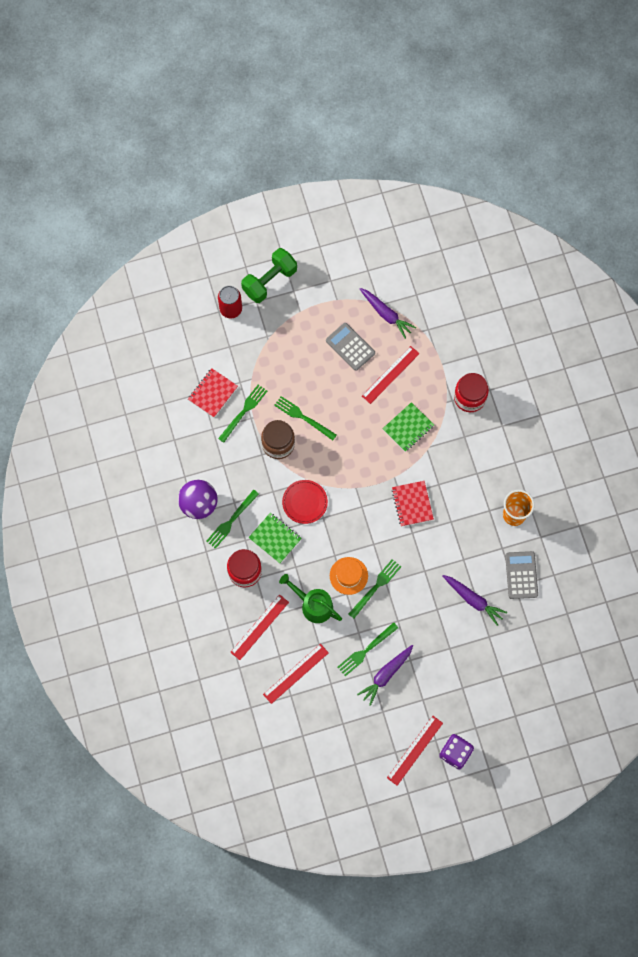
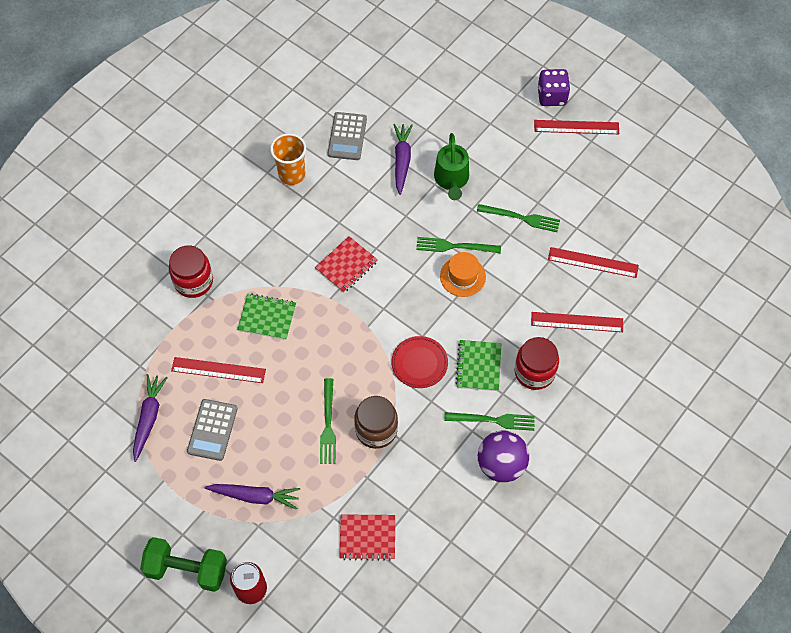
camera: 125 degrees left, 10 degrees down
(244, 411) = (365, 490): green fork -> none
(313, 605) = (516, 289): green watering can -> green watering can (451, 179)
(386, 675) = (530, 188): purple carrot -> purple carrot (255, 496)
(521, 575) = (347, 136): grey calculator -> grey calculator turned 45 degrees counterclockwise

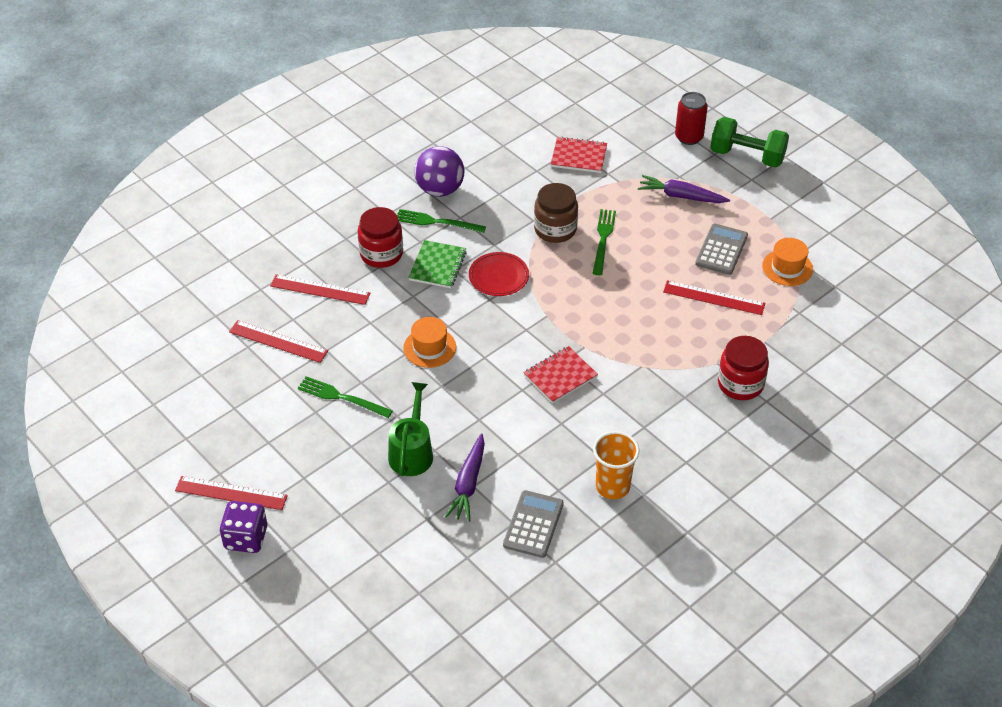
camera: 170 degrees left, 15 degrees down
(149, 418) = (787, 267): purple carrot -> orange hat
(267, 317) = (657, 338): green notebook -> none
(454, 246) = (430, 378): green fork -> none

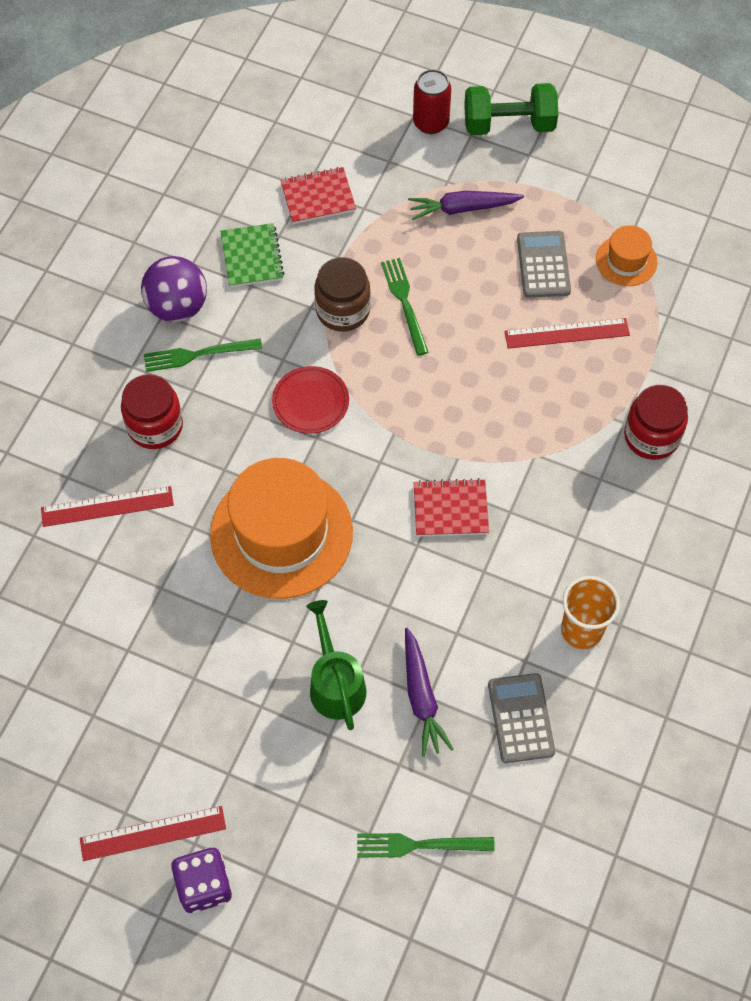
camera: 25 degrees left, 15 degrees up
(278, 341) = (95, 600): red ruler -> none
(341, 397) = (214, 645): green fork -> green fork (419, 845)
(429, 347) = (281, 533): orange hat -> orange hat, size x2.12
(437, 266) = (231, 416): green notebook -> green notebook (252, 257)
(560, 376) = (450, 509): red notebook -> red notebook turned 60 degrees clockwise

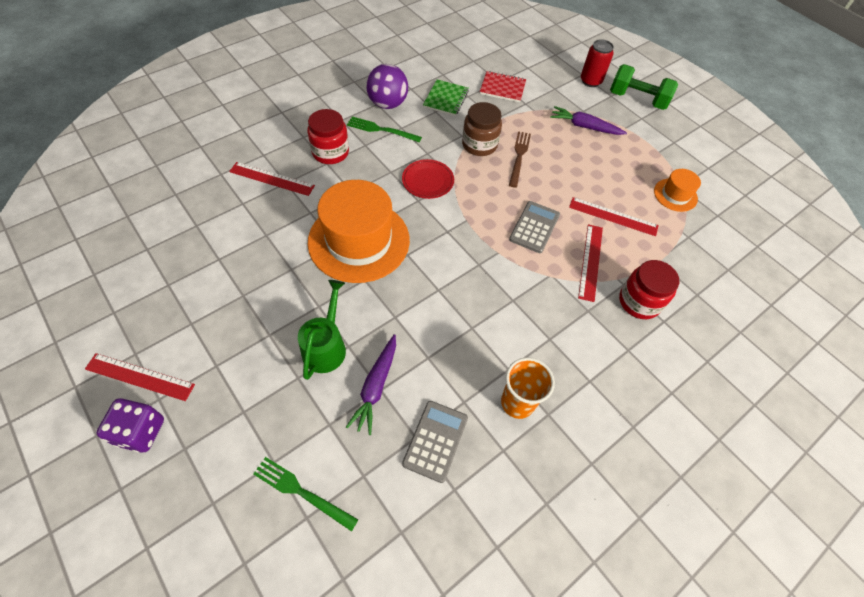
camera: 25 degrees right, 5 degrees down
(404, 302) = (519, 156): green fork -> brown fork
(450, 509) = (474, 279): red notebook -> none
(543, 265) = (618, 174): grey calculator -> grey calculator (534, 227)
(571, 412) = (590, 261): none -> red ruler

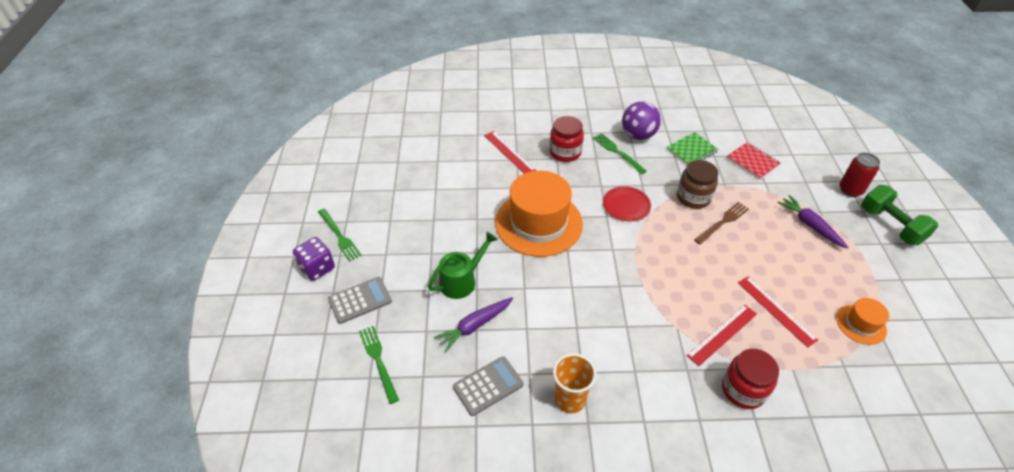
camera: 40 degrees right, 10 degrees down
(140, 376) = (339, 236): red ruler -> green fork
(534, 227) = (691, 282): grey calculator -> grey calculator (360, 300)

